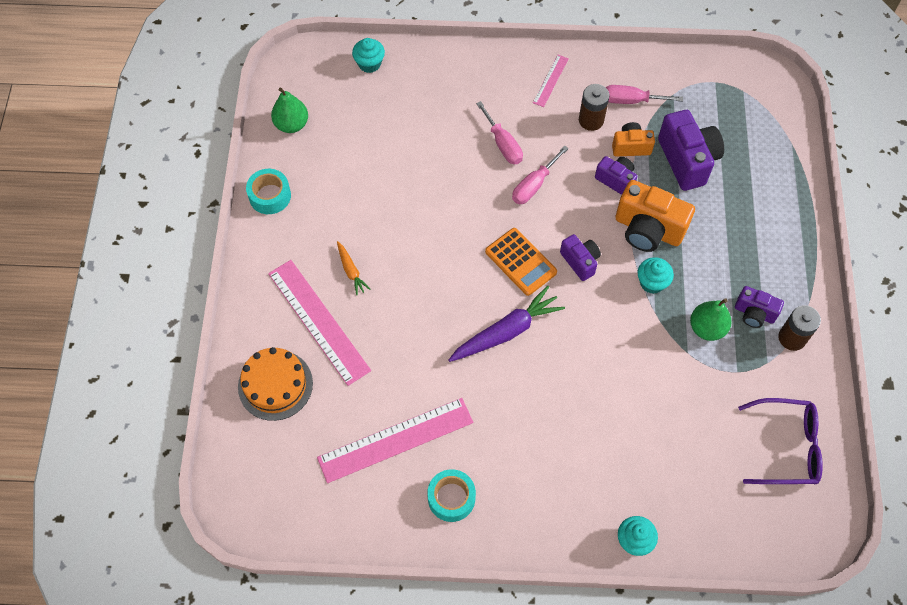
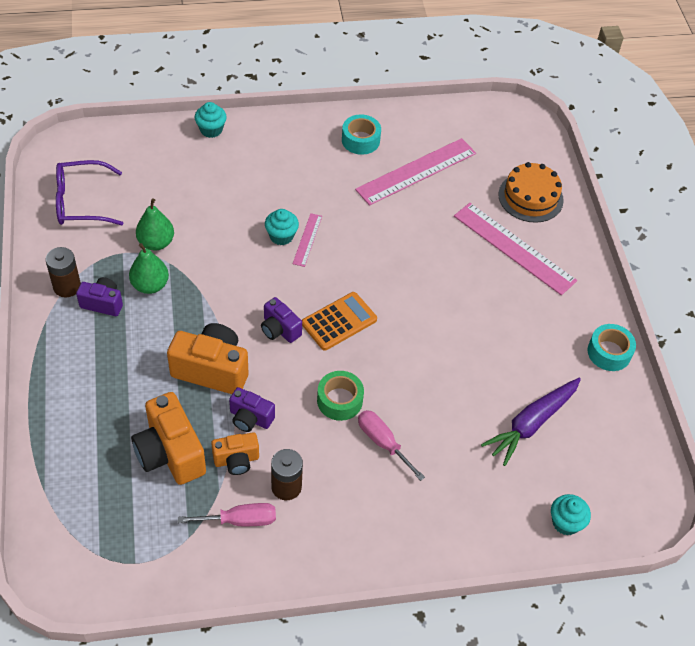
camera: 165 degrees right, 10 degrees down
(291, 124) = (622, 432): green pear -> green pear (156, 243)
(351, 271) = (501, 293): orange carrot -> none
(506, 331) = (340, 260): purple carrot -> purple carrot (531, 424)
(520, 262) = (339, 321): orange calculator -> orange calculator turned 105 degrees clockwise
(534, 185) = (339, 400): pink screwdriver -> green tape
(550, 80) = (342, 533): pink ruler -> pink ruler (307, 239)
(652, 282) = (205, 319): turquoise cupcake -> turquoise cupcake (281, 236)
(687, 160) = (170, 453): purple camera -> orange camera

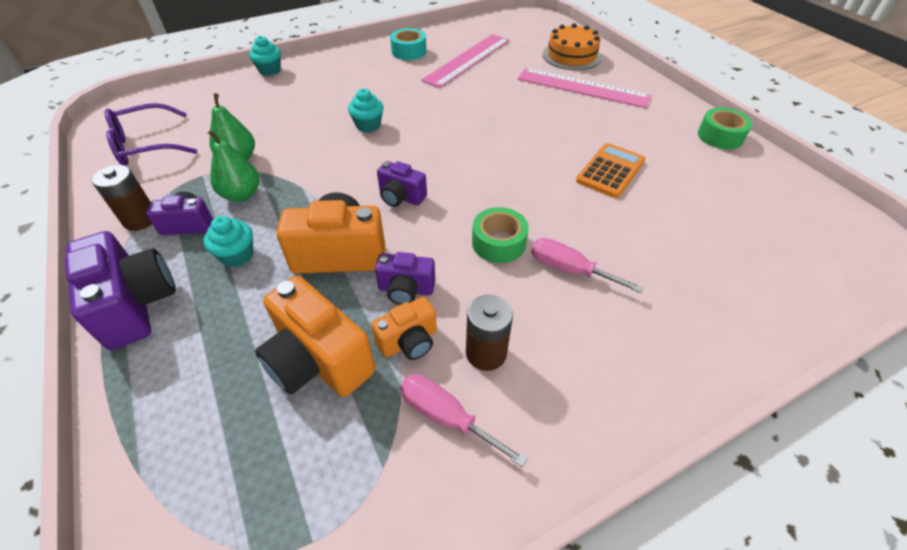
camera: 15 degrees left, 5 degrees down
(55, 367) = (136, 305): none -> purple camera
(240, 520) = (446, 417): pink screwdriver -> pink screwdriver turned 120 degrees counterclockwise
(307, 239) = (395, 122): pink ruler -> none
(339, 321) = (459, 175): orange calculator -> orange calculator (610, 171)
(531, 424) = (702, 208): purple carrot -> none
(565, 522) = (813, 288): turquoise cupcake -> turquoise cupcake (237, 255)
(609, 352) = (720, 136): turquoise tape -> green tape

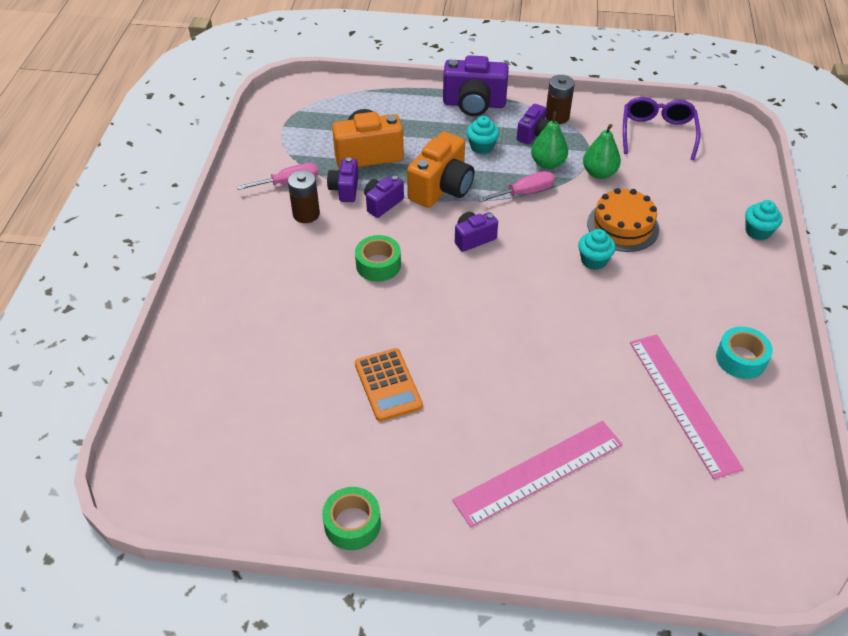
camera: 125 degrees right, 0 degrees up
(409, 342) = (345, 189): orange camera -> purple camera
(569, 269) = (321, 285): pink screwdriver -> pink screwdriver (525, 193)
(571, 56) = (625, 521): orange cake -> orange cake (623, 226)

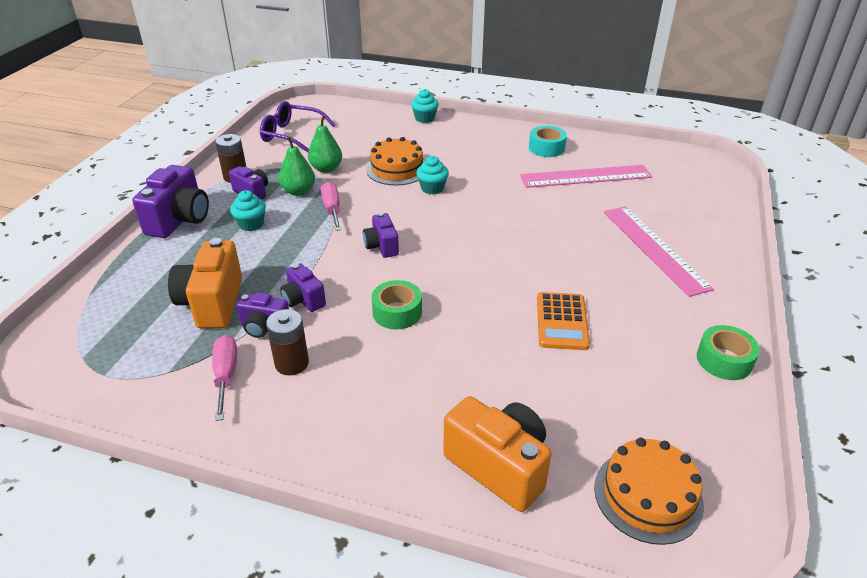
camera: 80 degrees left, 10 degrees down
(185, 447) = (648, 495): none -> orange cake
(388, 385) = (561, 321): orange calculator -> orange calculator turned 105 degrees clockwise
(441, 188) = (300, 257): orange camera -> orange camera (499, 466)

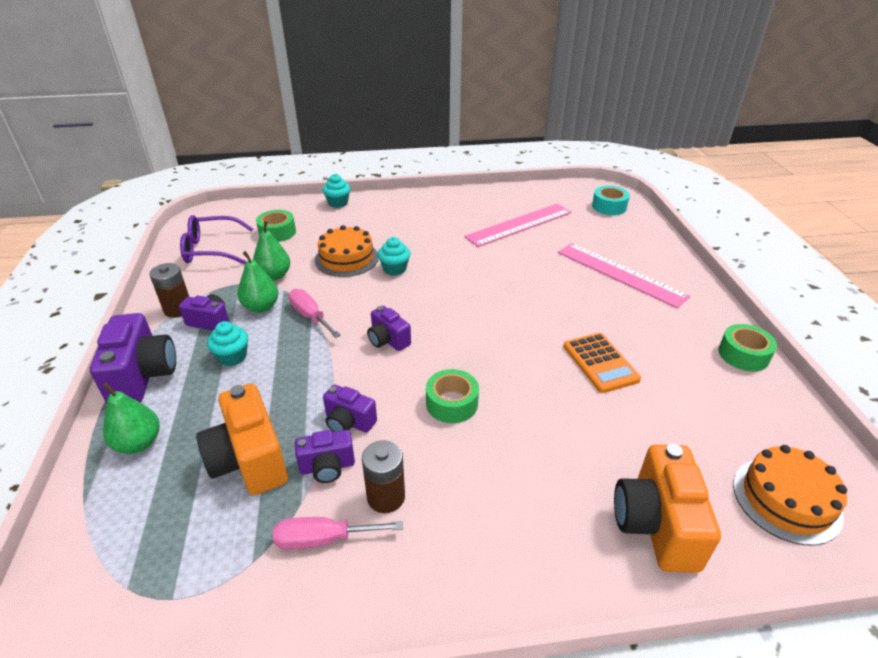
camera: 25 degrees left, 0 degrees up
(147, 266) = (139, 443): none -> green pear
(226, 375) = (323, 539): pink screwdriver -> pink screwdriver turned 60 degrees counterclockwise
(354, 133) = (277, 232): none -> green tape
(499, 466) = (656, 525): orange camera -> orange camera turned 105 degrees counterclockwise
(546, 148) = (468, 207): turquoise tape -> turquoise tape (609, 207)

